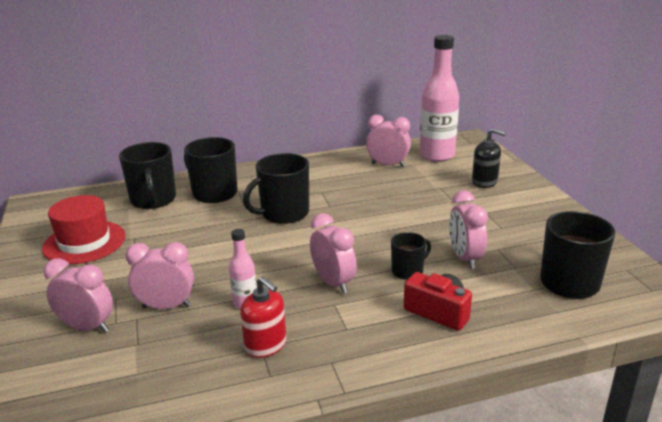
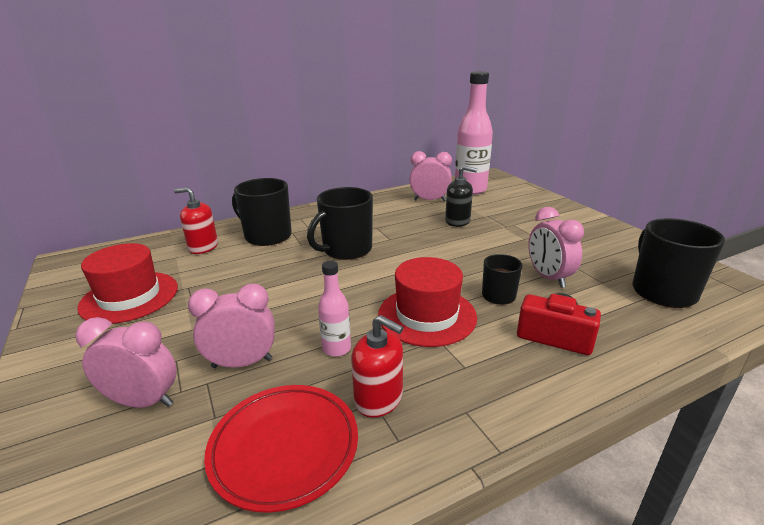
camera: 10 degrees left, 0 degrees up
(153, 200) = (203, 247): black mug -> red soap dispenser
(184, 370) = (284, 448): none -> red plate
(333, 283) = (427, 315): pink clock -> red hat
(484, 182) = (525, 208): black soap dispenser -> black soap dispenser (457, 221)

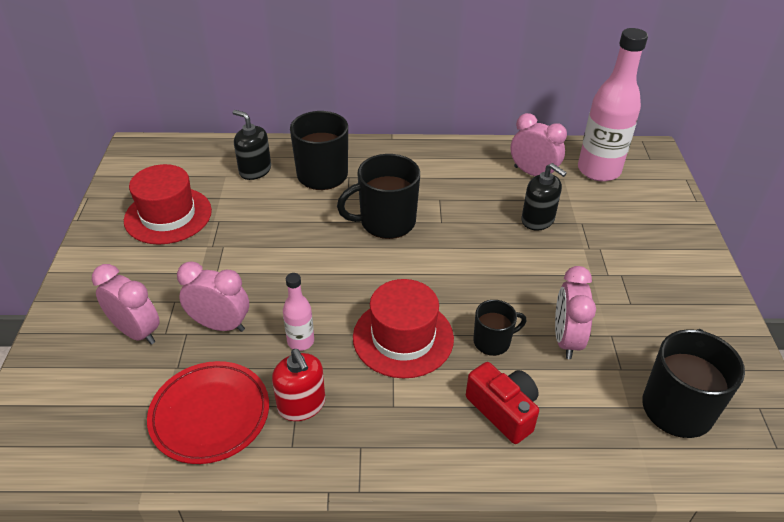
camera: 25 degrees right, 15 degrees up
(203, 247) = (255, 170): red soap dispenser -> black soap dispenser

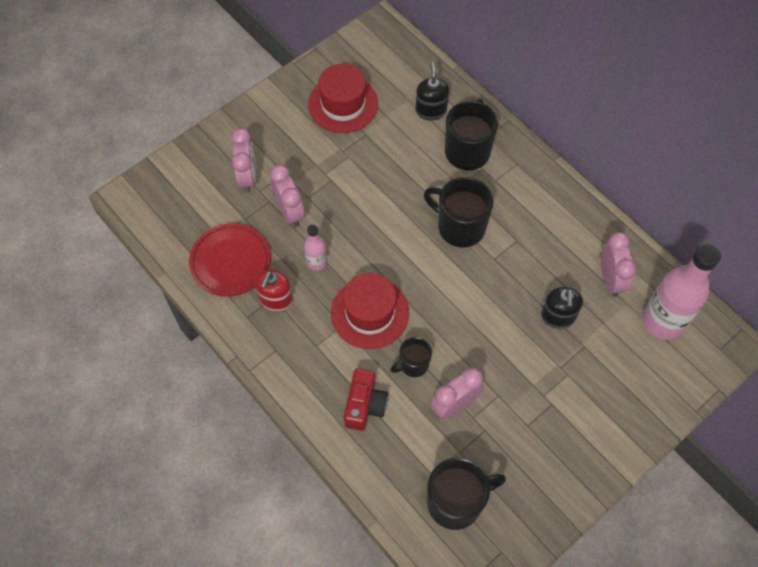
camera: 50 degrees right, 20 degrees up
(493, 342) = (413, 364): black mug -> black mug turned 120 degrees clockwise

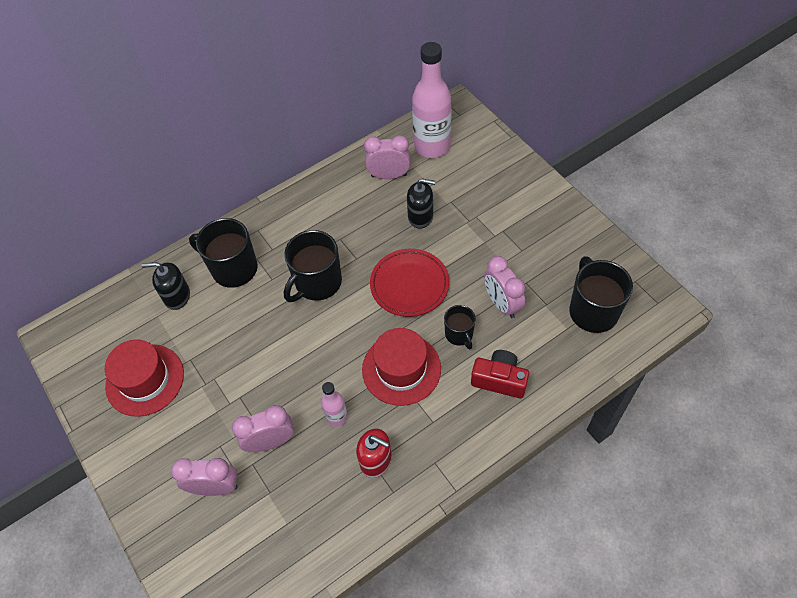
camera: 80 degrees left, 5 degrees down
(231, 262) = (323, 508): red plate -> red plate (409, 285)

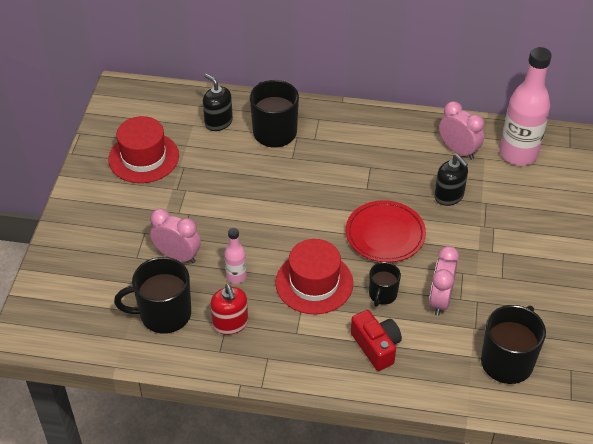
camera: 40 degrees right, 10 degrees down
(215, 487) = (115, 254): pink clock -> none
(317, 283) = (320, 183): black mug -> black mug (163, 314)

